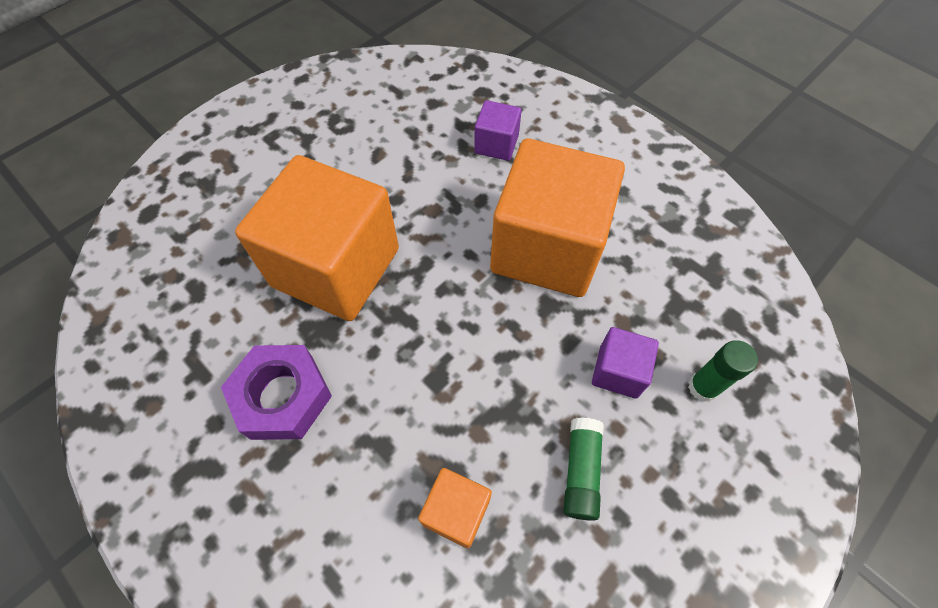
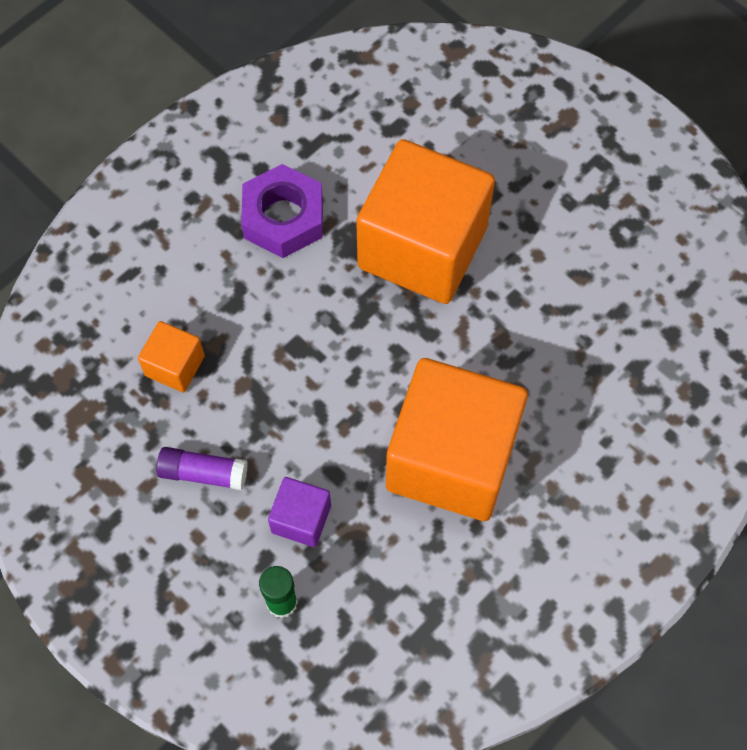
camera: 90 degrees right, 5 degrees up
(496, 144) = (605, 408): purple cube -> none
(581, 471) = (203, 473): green glue stick -> purple glue stick

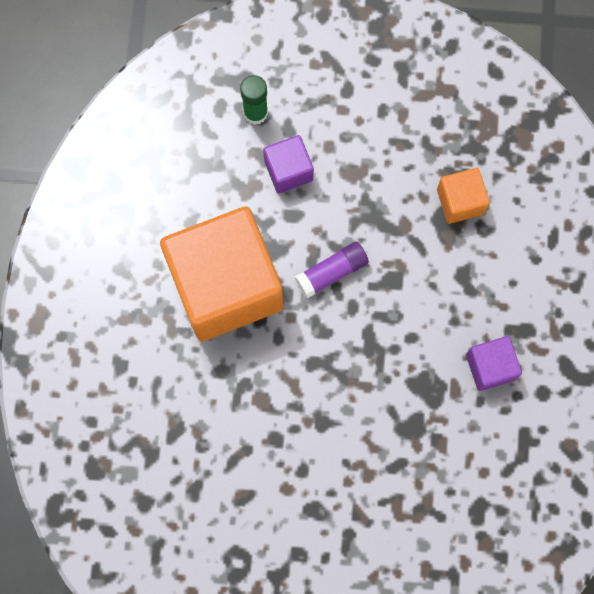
camera: 140 degrees right, 10 degrees up
(203, 473) = (375, 149): purple glue stick -> purple glue stick (331, 272)
(283, 218) = (490, 367): purple nut -> purple cube
(422, 247) = (373, 425): orange cube -> none

